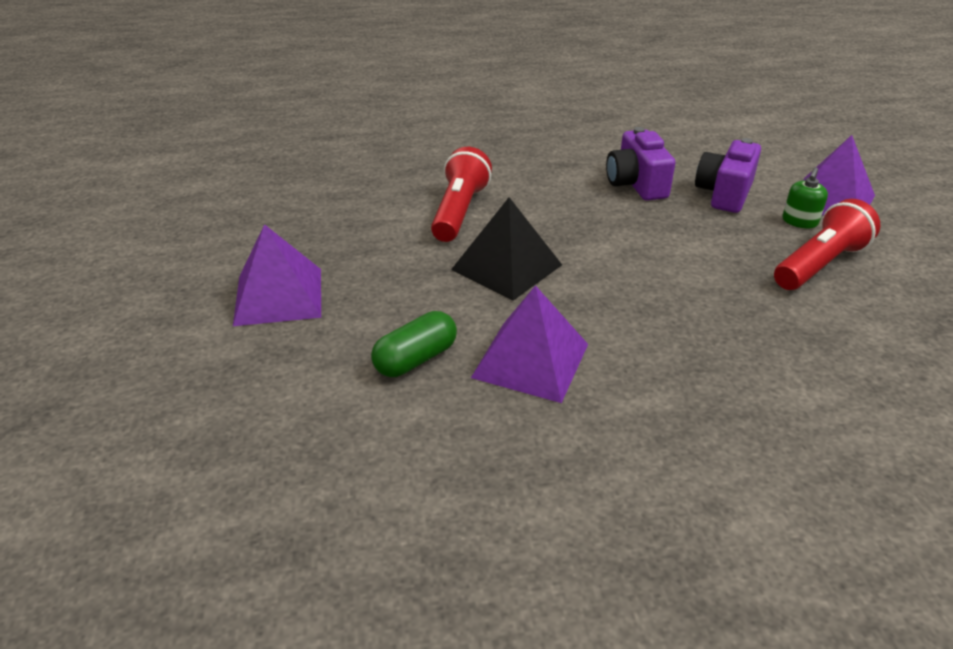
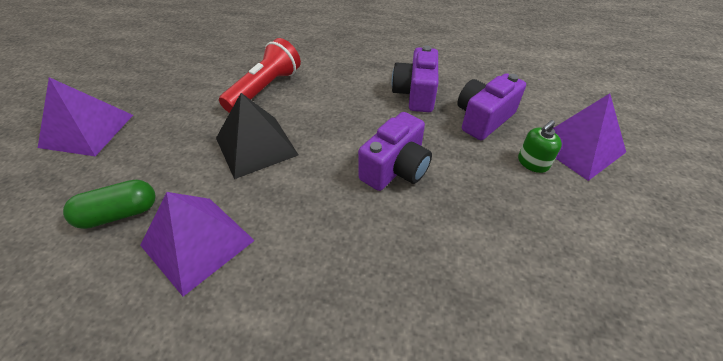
camera: 20 degrees right, 10 degrees up
(674, 255) = (395, 169): none -> purple camera
(819, 264) = (521, 214): red flashlight -> none

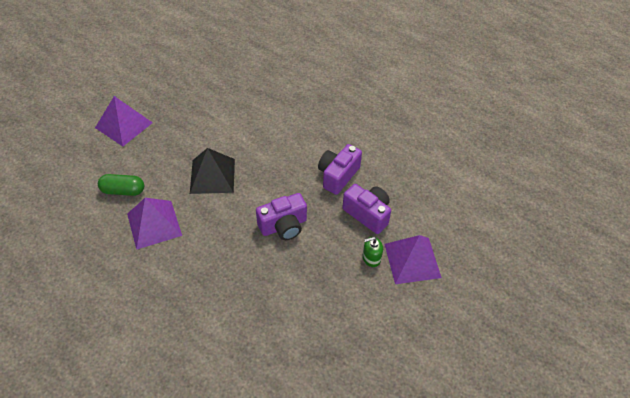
camera: 25 degrees right, 5 degrees up
(265, 89) = (241, 131): red flashlight -> none
(483, 119) = (367, 214): purple camera -> purple camera turned 60 degrees clockwise

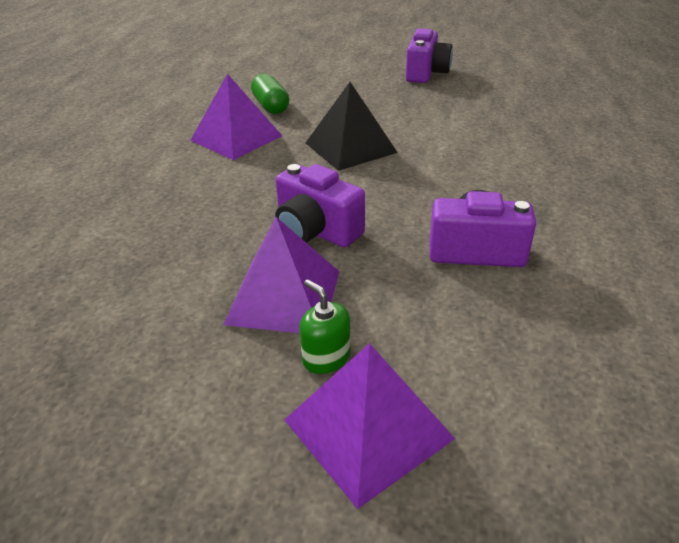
camera: 65 degrees right, 15 degrees down
(124, 125) = (365, 77): purple pyramid -> purple pyramid (284, 297)
(367, 214) = (427, 316): purple camera -> purple camera (426, 73)

